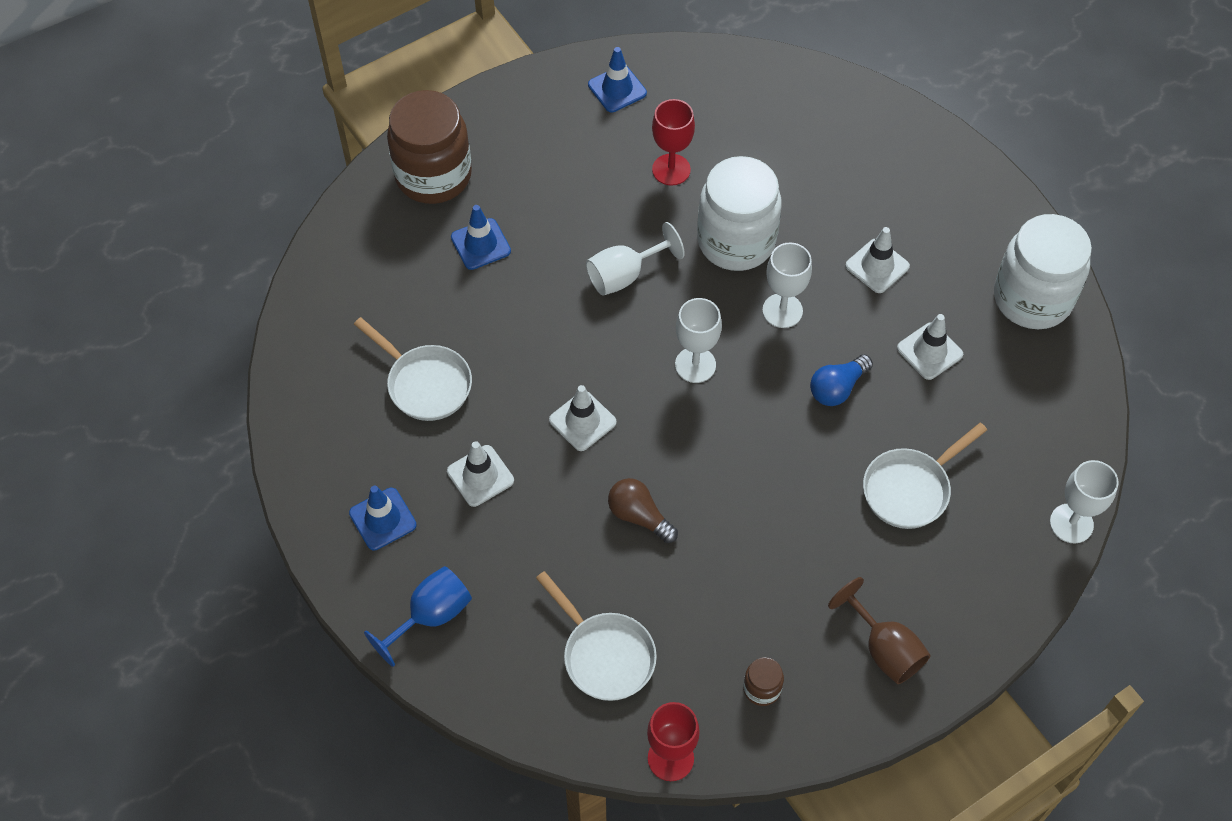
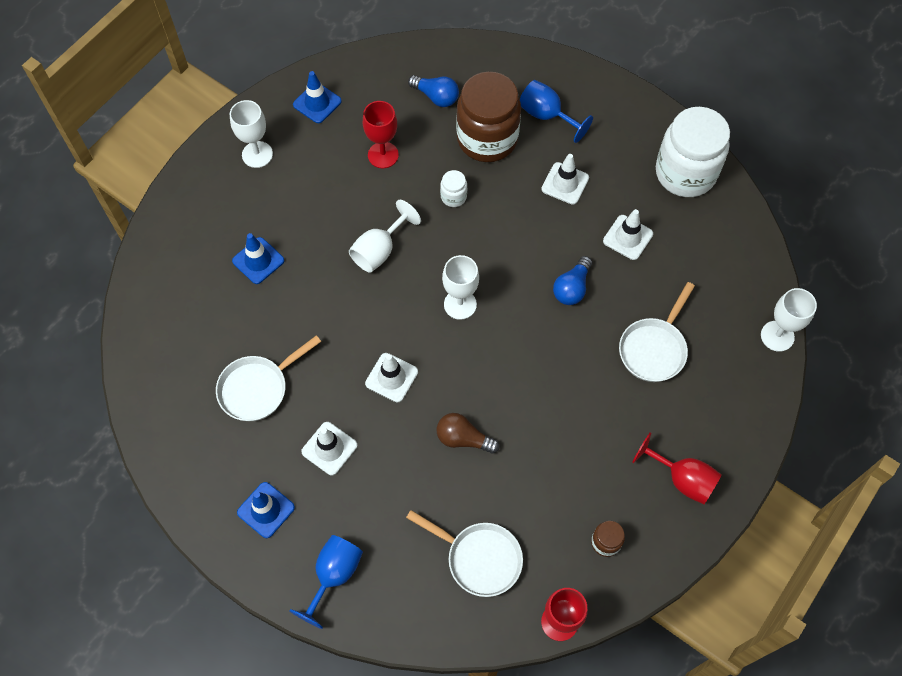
camera: 20 degrees left, 5 degrees up
(425, 384) = (257, 388): white pan -> white pan turned 120 degrees clockwise
(433, 176) = (199, 216): brown jar -> brown jar (487, 139)
(736, 241) = (453, 197): white jar -> white jar, size x0.42
(760, 122) = (436, 97): none -> blue light bulb
(782, 310) = (508, 240): white goblet -> white goblet (257, 154)
(884, 649) = (682, 479): brown goblet -> red goblet
(886, 181) = (546, 115): none -> blue goblet

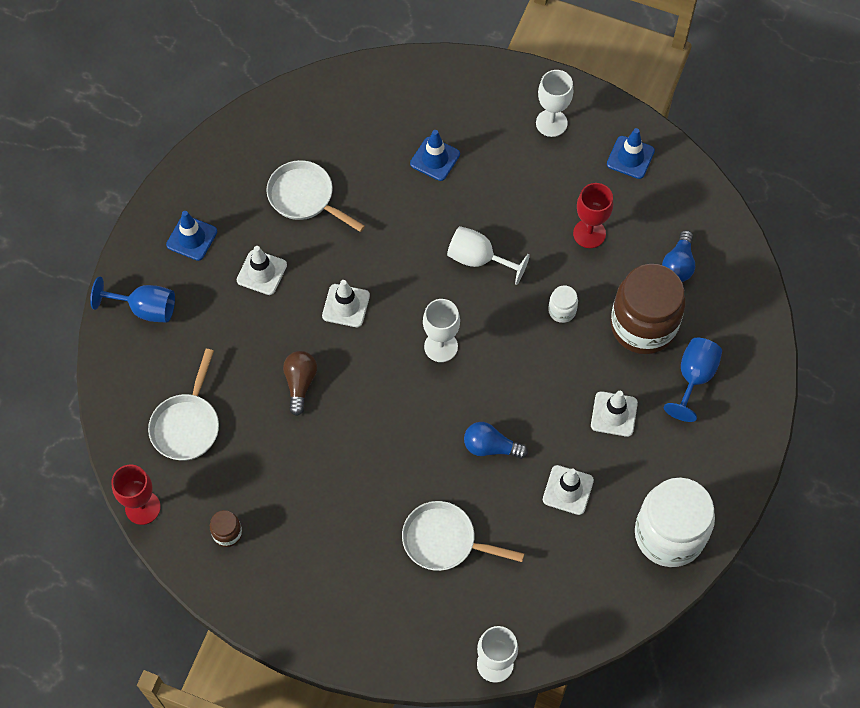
camera: 75 degrees right, 0 degrees up
(682, 479) = (309, 593): red goblet -> none

